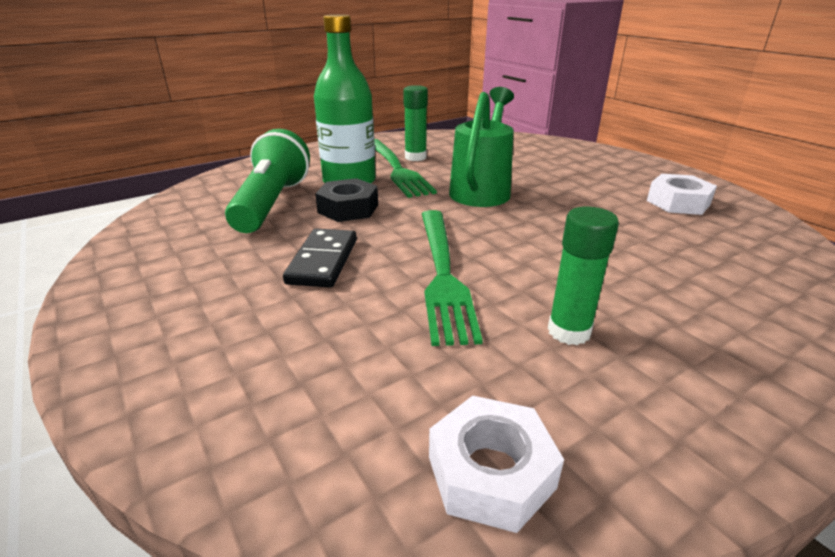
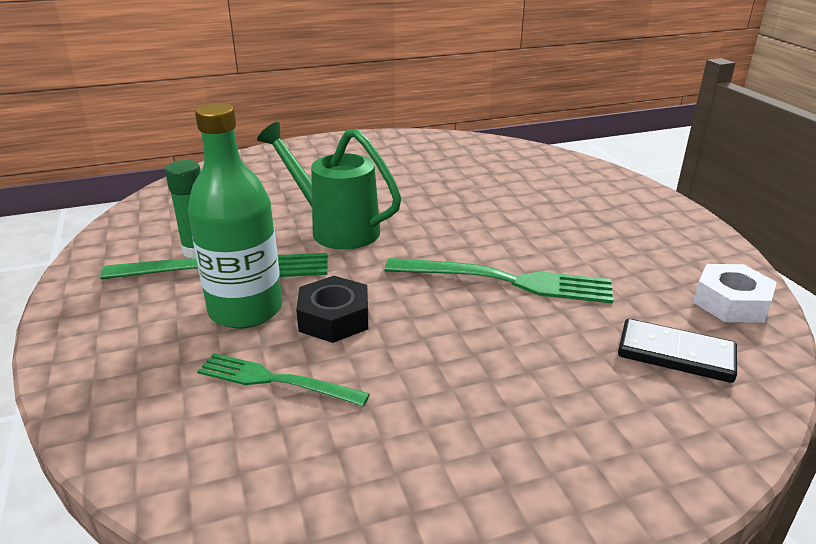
camera: 75 degrees left, 0 degrees up
(272, 203) = (276, 380): green flashlight -> green fork
(322, 261) = (462, 346): black domino -> black domino (675, 354)
(569, 331) = (597, 246): green glue stick -> none
(678, 202) = (420, 156): white nut -> none

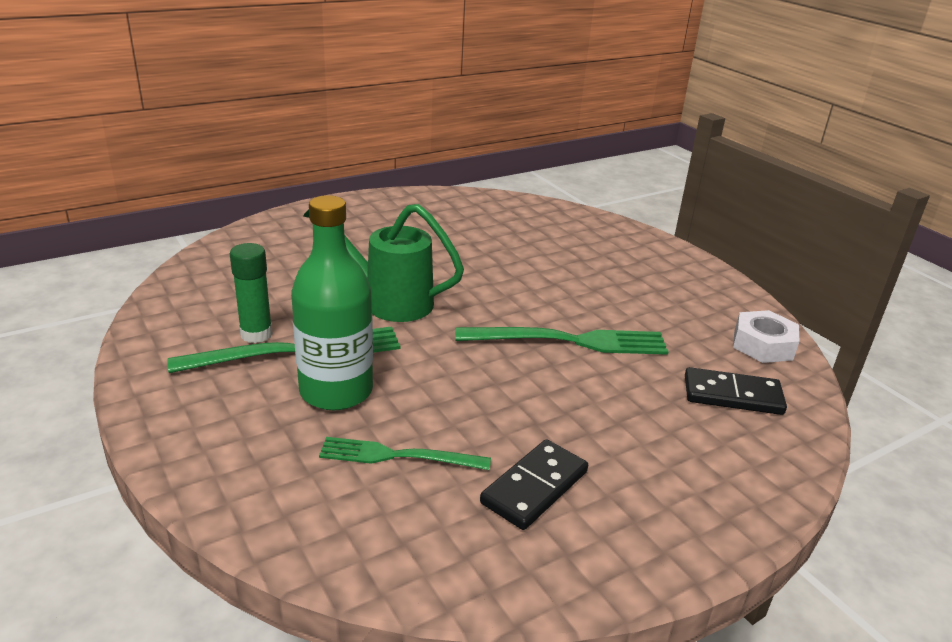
camera: 15 degrees left, 0 degrees up
(334, 318) = (426, 391): black nut -> none
(405, 431) = (534, 487): none -> black domino

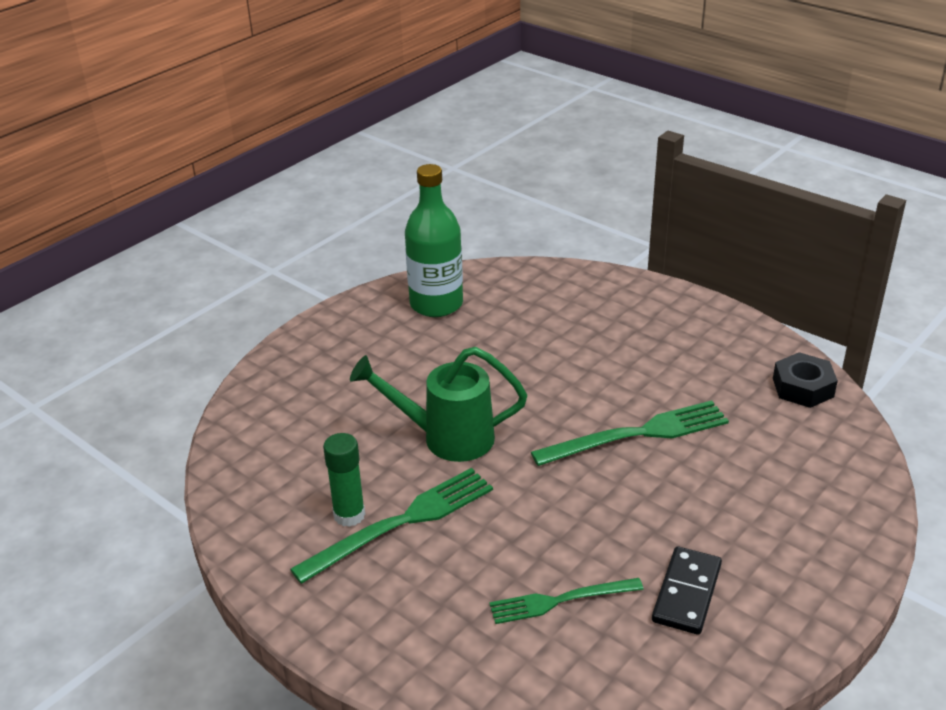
camera: 15 degrees left, 5 degrees up
(336, 391) = (465, 553): green bottle -> green bottle (436, 304)
(732, 395) = (800, 451): black domino -> none
(763, 345) = (803, 387): white nut -> black nut

